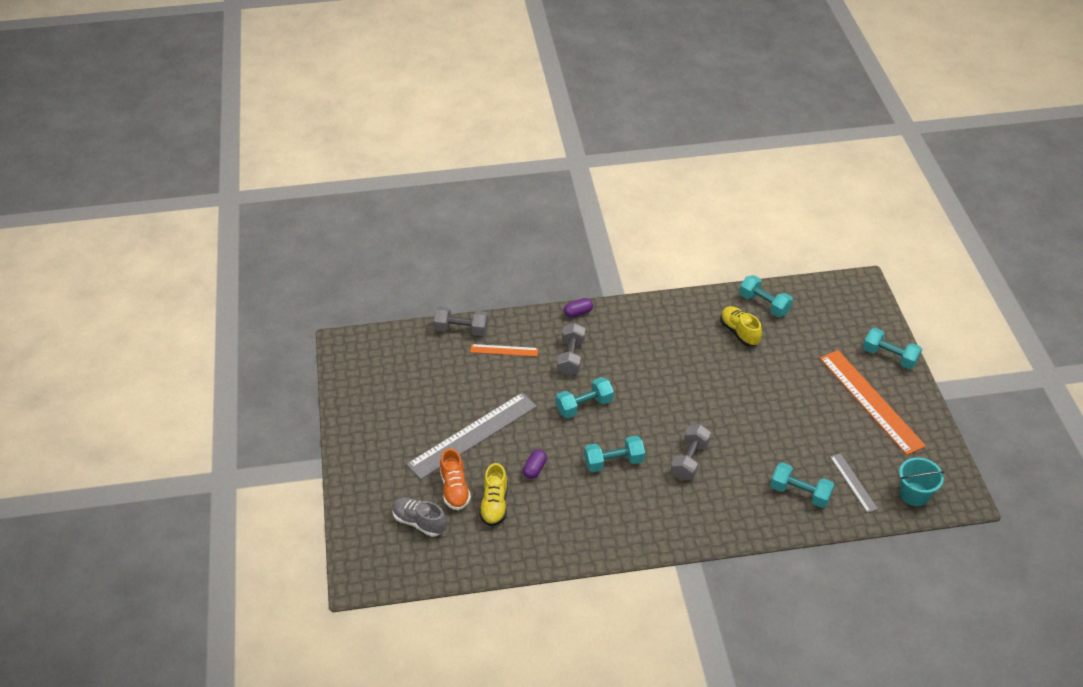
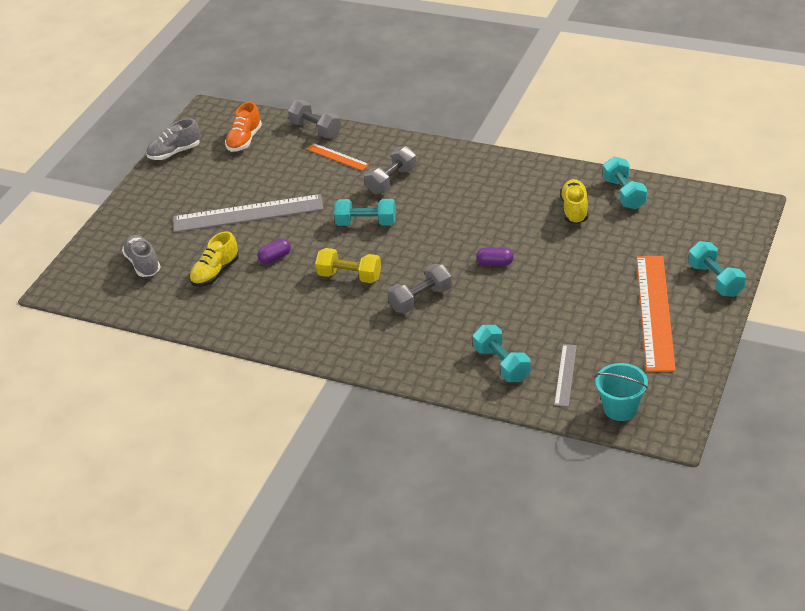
camera: 35 degrees right, 5 degrees down
(349, 397) = (175, 152): none -> grey shoe
(455, 489) = (194, 249): orange shoe -> orange shoe (244, 140)
(578, 313) = (432, 147): purple capsule -> purple capsule (495, 263)
(614, 462) = (349, 276): turquoise dumbbell -> yellow dumbbell

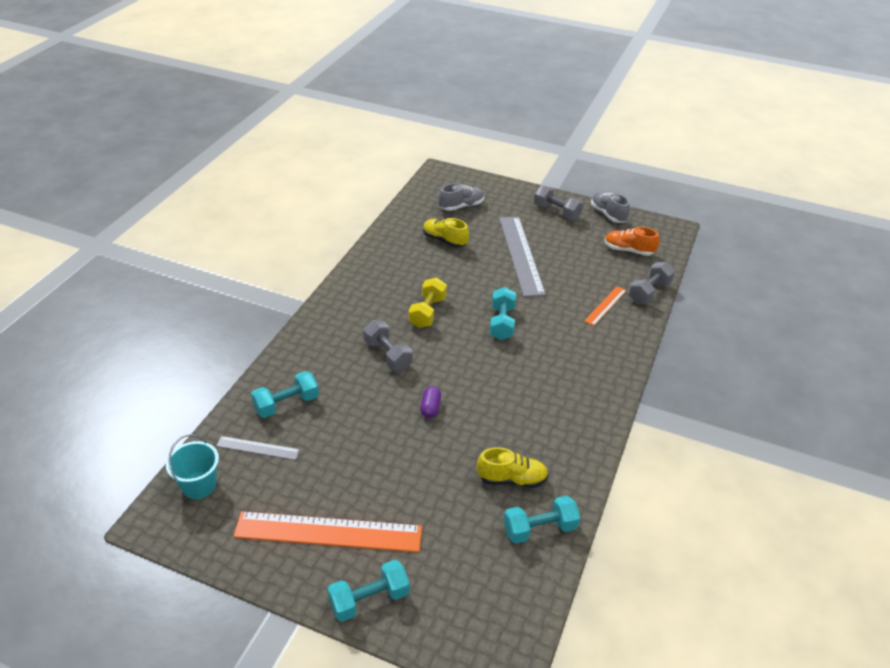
camera: 85 degrees right, 0 degrees up
(275, 257) = (459, 270): purple capsule -> none
(391, 180) = (567, 340): grey dumbbell -> grey dumbbell (556, 212)

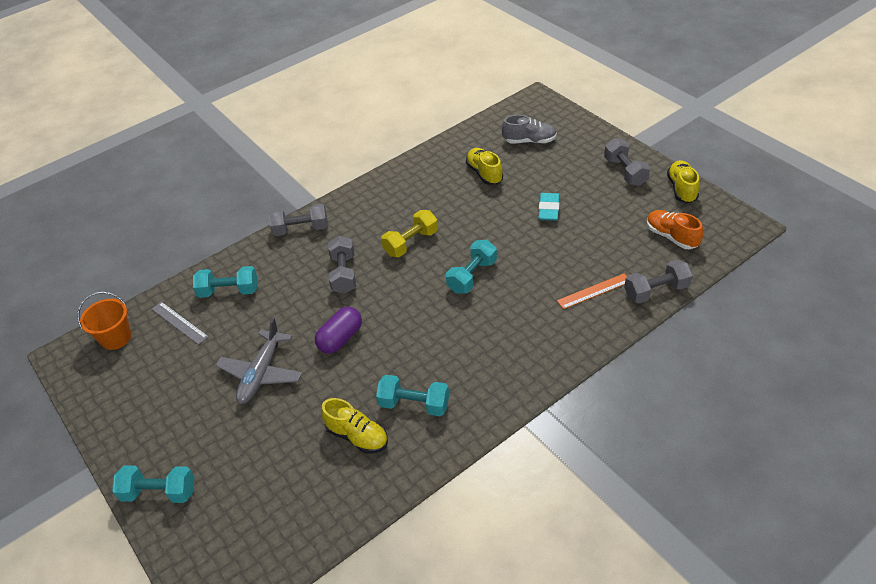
camera: 35 degrees right, 5 degrees up
(199, 485) = (116, 338): turquoise bucket -> orange bucket
(313, 330) = (301, 229): none -> grey dumbbell
(328, 531) = (175, 418): orange ruler -> none
(381, 462) = (261, 373): none -> grey plane
(430, 408) = (340, 338): purple capsule -> purple capsule, size x1.50
(521, 255) = (549, 209): grey ruler -> turquoise eraser
(539, 529) = (343, 495): turquoise dumbbell -> turquoise dumbbell (414, 404)
(608, 214) = (681, 189): grey shoe -> yellow shoe

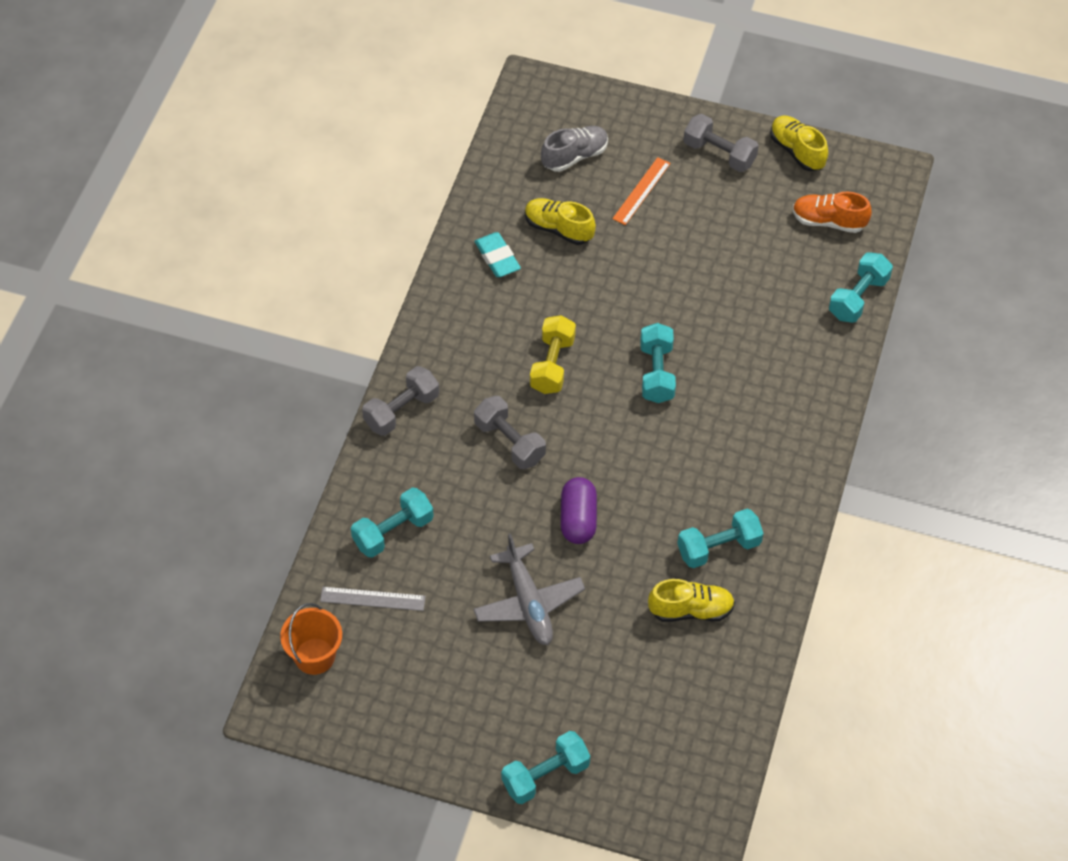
camera: 40 degrees left, 10 degrees up
(549, 209) = (672, 246): turquoise eraser -> turquoise eraser (497, 257)
(594, 291) = (797, 328): orange ruler -> orange ruler (641, 191)
(656, 291) = (858, 297): grey dumbbell -> turquoise dumbbell

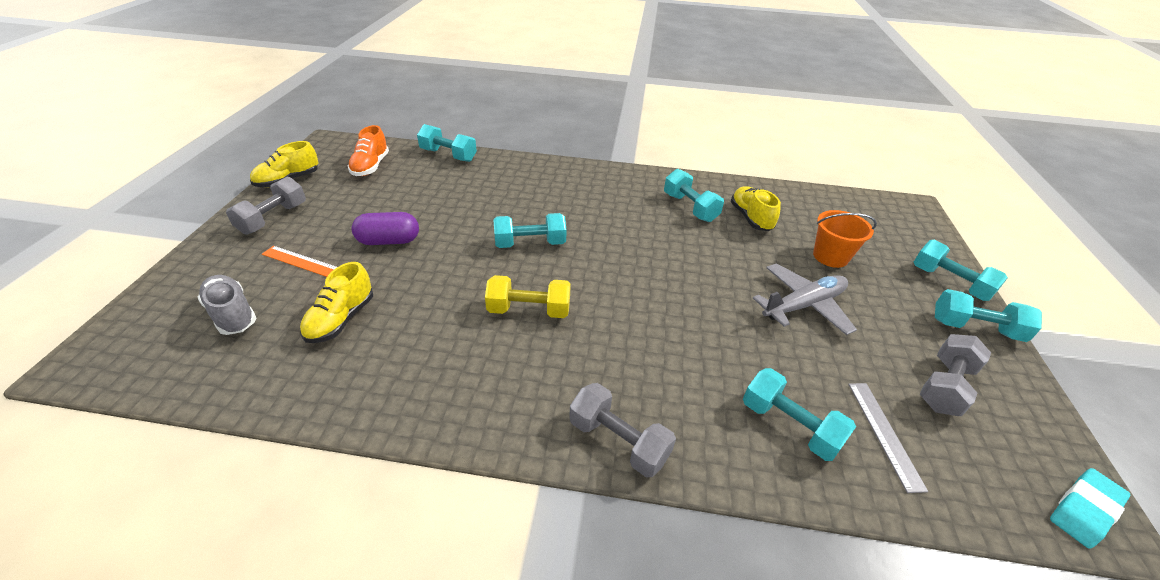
camera: 100 degrees left, 15 degrees down
(314, 656) = (998, 485): orange bucket -> orange bucket (830, 256)
(473, 755) = (975, 328): none -> turquoise dumbbell
(497, 257) = (375, 369): turquoise eraser -> turquoise eraser (1084, 510)
(509, 442) = (633, 334): grey dumbbell -> grey dumbbell (944, 386)
(578, 519) = (700, 280): purple capsule -> purple capsule (389, 241)

